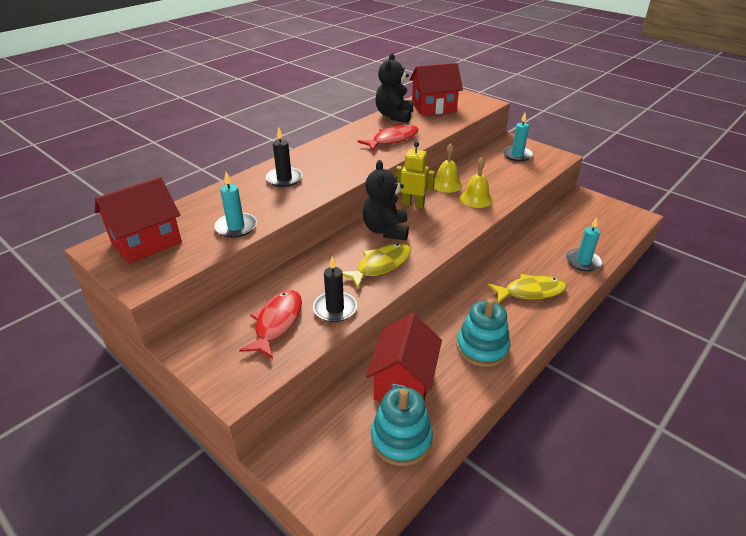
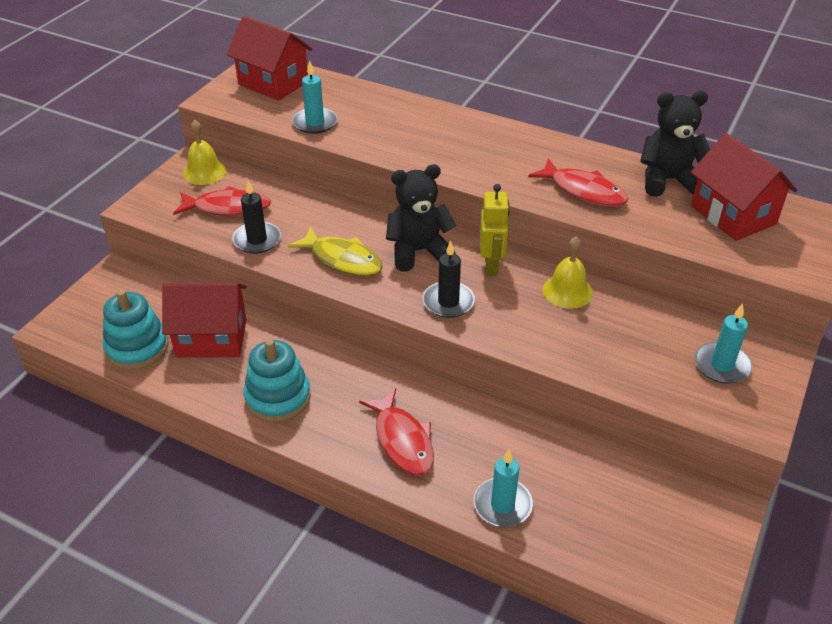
camera: 75 degrees right, 5 degrees up
(284, 179) = (427, 128): black candle -> black candle (448, 302)
(476, 199) = (540, 326): yellow bell -> yellow bell (204, 172)
(530, 292) = (402, 440): yellow fish -> red fish

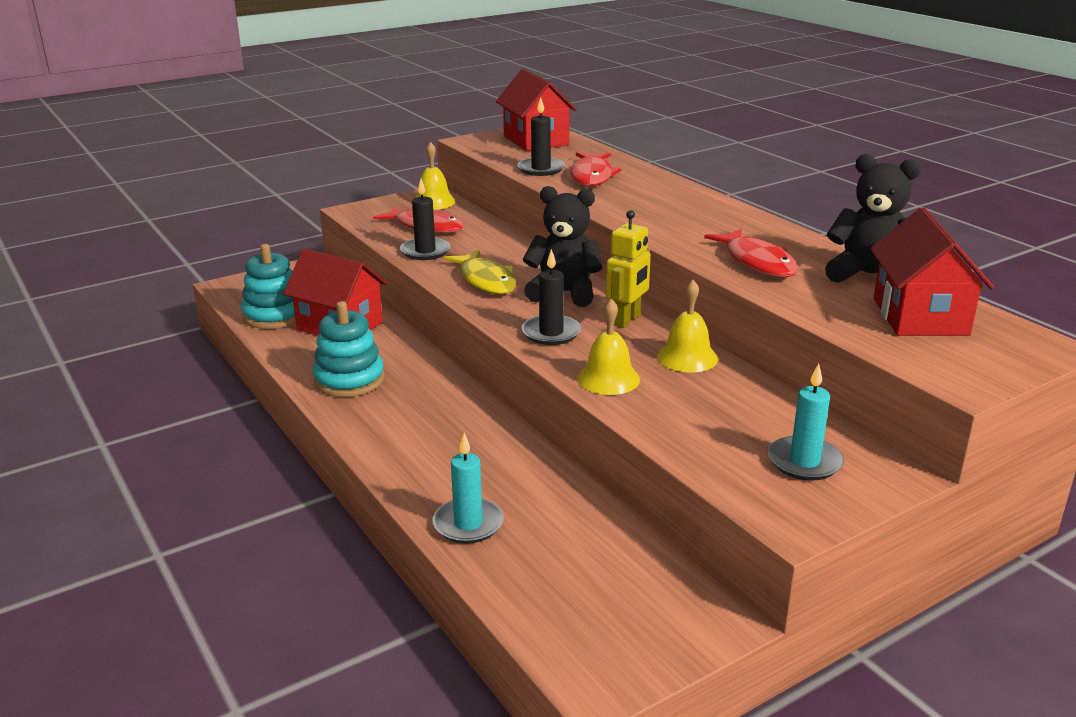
camera: 30 degrees right, 15 degrees down
(315, 123) = (541, 169): turquoise candle -> black candle
(402, 440) = (425, 444): red fish -> red fish (592, 176)
(532, 336) = (608, 379): none -> yellow bell

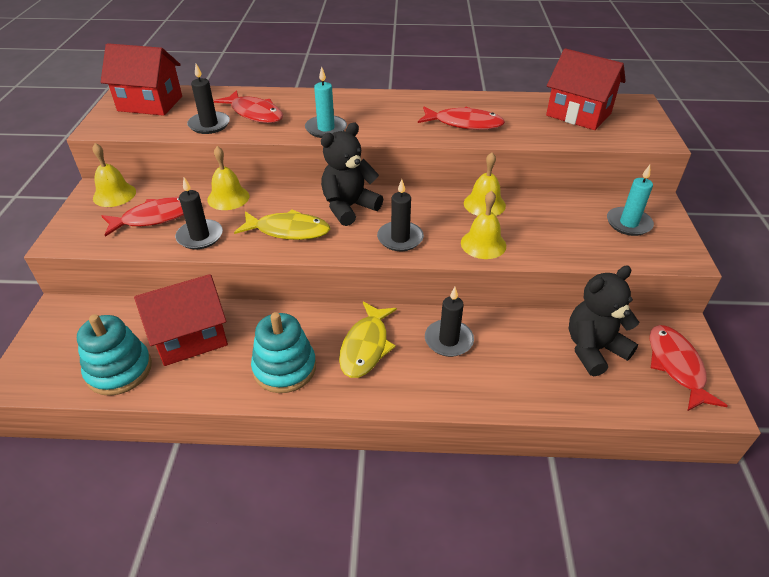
camera: 55 degrees left, 15 degrees up
(421, 408) = (366, 346): none -> yellow fish
(468, 524) = (529, 387): turquoise candle -> turquoise candle (326, 129)
(484, 450) = (448, 340): none -> black candle
(496, 240) = (228, 198): none -> yellow bell
(626, 320) = (414, 202): yellow robot -> none
(632, 630) = (676, 366): none -> red fish
(868, 275) = (516, 103): black teddy bear -> black teddy bear (593, 349)

